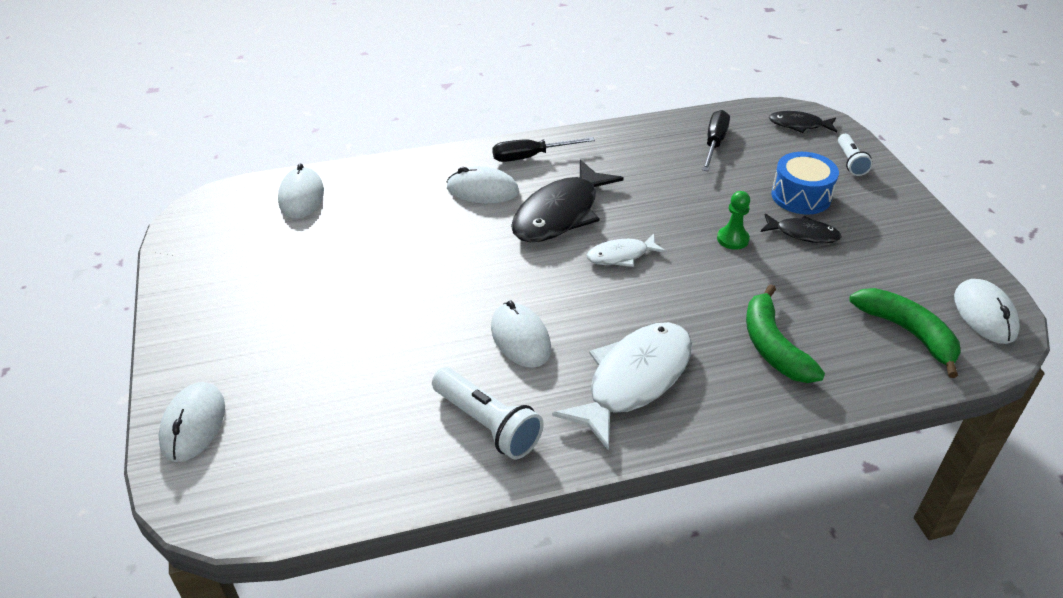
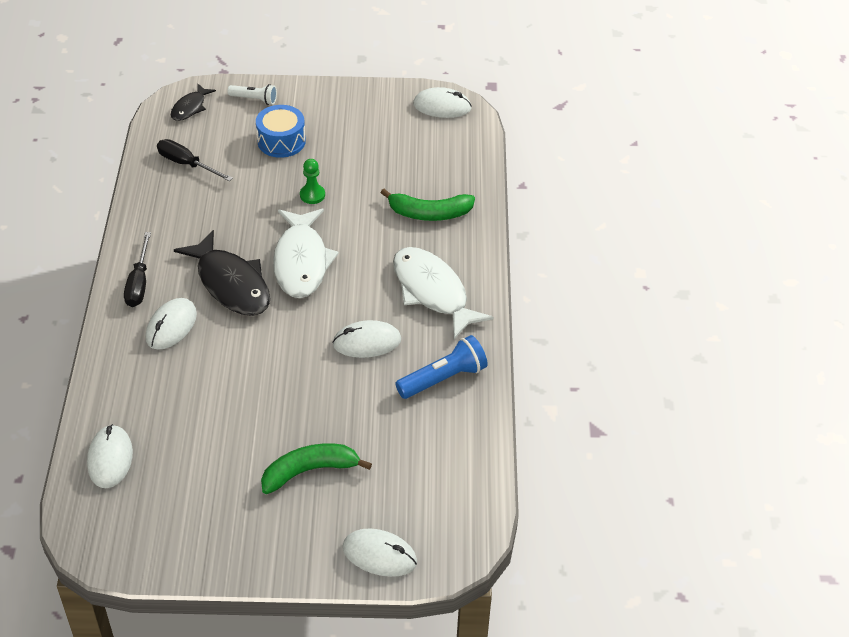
camera: 75 degrees left, 5 degrees up
(301, 196) = (110, 458): white mouse -> white mouse turned 75 degrees clockwise
(487, 424) = (443, 378): white flashlight -> blue flashlight
(621, 256) = (301, 262): white fish -> white fish, size x1.91
(803, 234) = (325, 156): black fish -> none
(907, 333) = (443, 147): green banana -> green banana (309, 471)

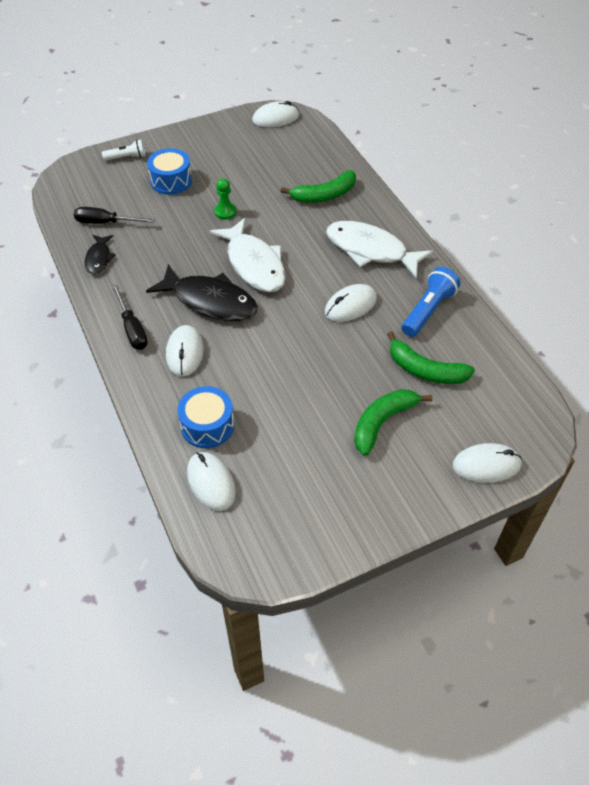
camera: 25 degrees left, 5 degrees up
(143, 405) = (207, 426): none -> blue drum
(190, 107) = (77, 179): black fish -> black fish (99, 258)
(392, 438) = (425, 370): none -> green banana

